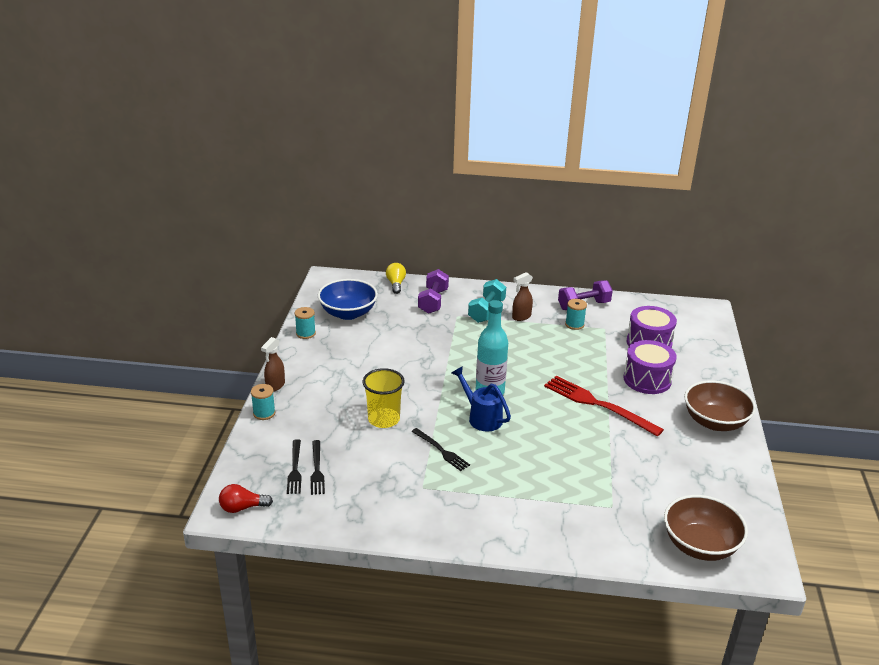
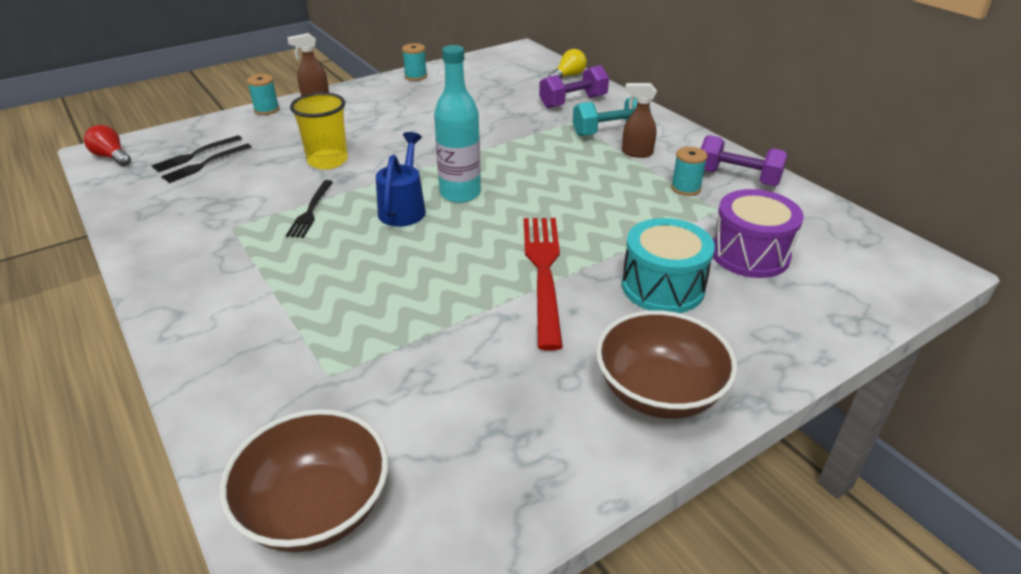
camera: 50 degrees right, 5 degrees up
(348, 313) = (479, 78): blue bowl -> none
(647, 379) = (662, 287): purple drum -> turquoise drum

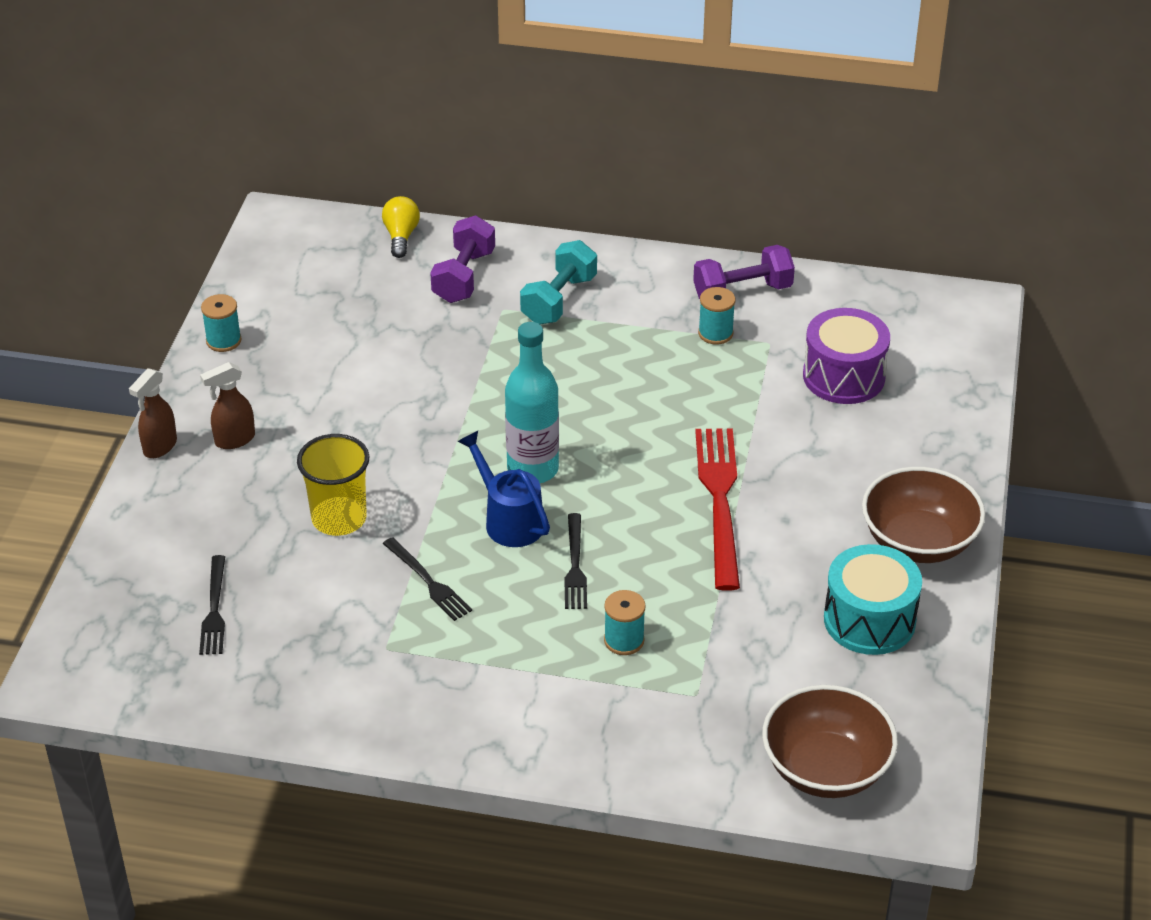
camera: 45 degrees left, 5 degrees up
(112, 157) = (86, 674): red light bulb -> none
(195, 154) = (178, 607): black fork -> black fork (575, 565)
(266, 110) = (136, 500): turquoise spool -> turquoise spool (624, 640)
(544, 272) = (720, 501): red fork -> red fork turned 45 degrees clockwise
(636, 153) = (620, 314): brown spray bottle -> brown spray bottle (234, 440)
(662, 287) = (820, 453): turquoise drum -> turquoise drum (869, 620)

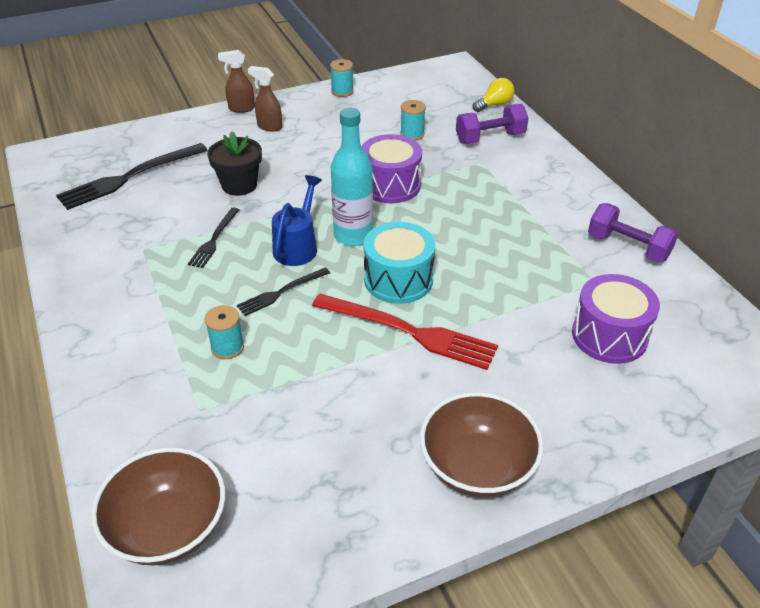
camera: 55 degrees right, 0 degrees up
(214, 609) = (130, 177): black fork -> black fork, size x1.81
(339, 518) = (239, 185): yellow cup -> black flower pot
(471, 398) = (390, 185): none -> purple drum
(559, 300) = (516, 178): turquoise dumbbell -> none
(715, 333) = (571, 254): turquoise spool -> turquoise spool (412, 134)
(720, 501) = (408, 331): red fork -> red fork turned 60 degrees clockwise
(869, 620) = (359, 477): turquoise drum -> turquoise drum (398, 279)

